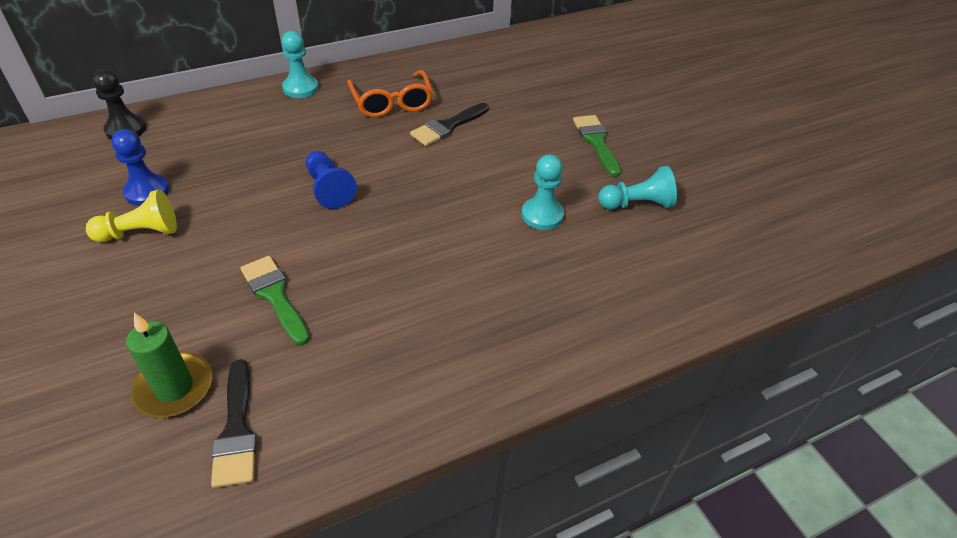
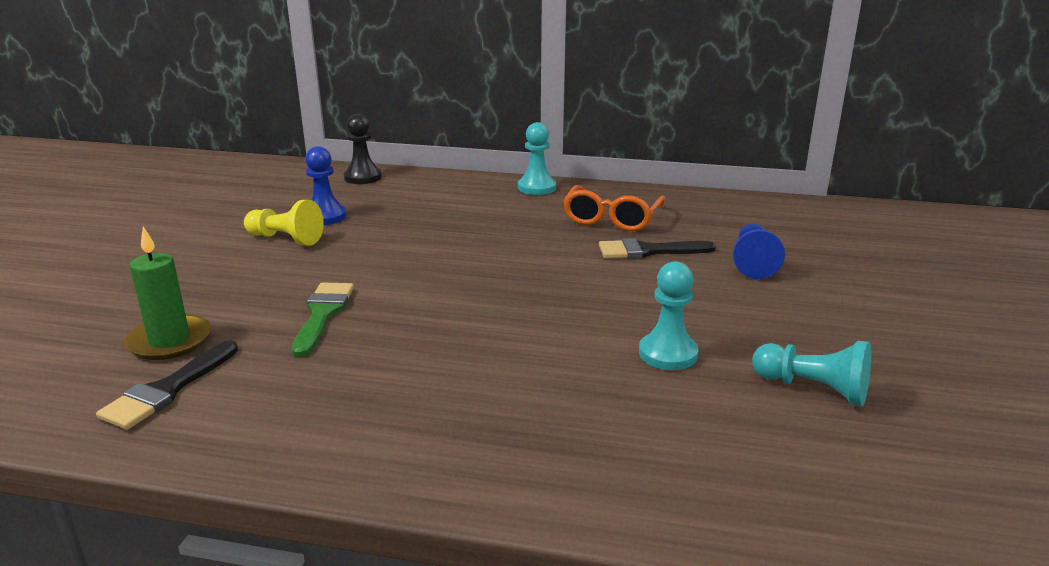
camera: 40 degrees right, 20 degrees down
(328, 189) = (468, 260): blue pawn -> blue pawn (753, 263)
(596, 142) = (824, 315): green brush -> none

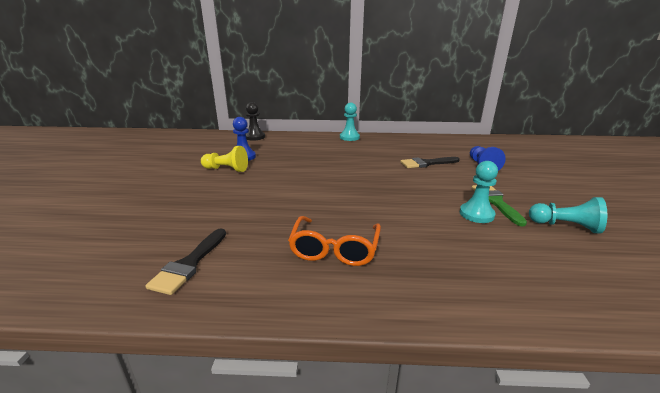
camera: 10 degrees left, 0 degrees up
(170, 341) = (178, 232): green candle -> none
(322, 314) = (269, 208): green brush -> green brush (495, 202)
(612, 219) = (397, 149): orange glasses -> orange glasses (334, 249)

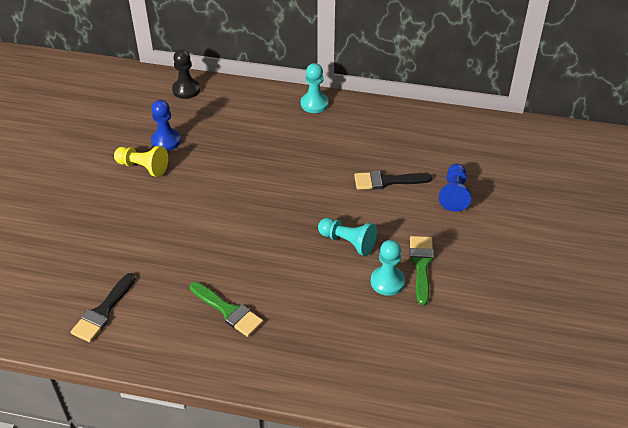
camera: 10 degrees right, 20 degrees up
(334, 249) = (228, 311): orange glasses -> green brush
(565, 226) = (465, 310): turquoise pawn -> turquoise pawn (348, 242)

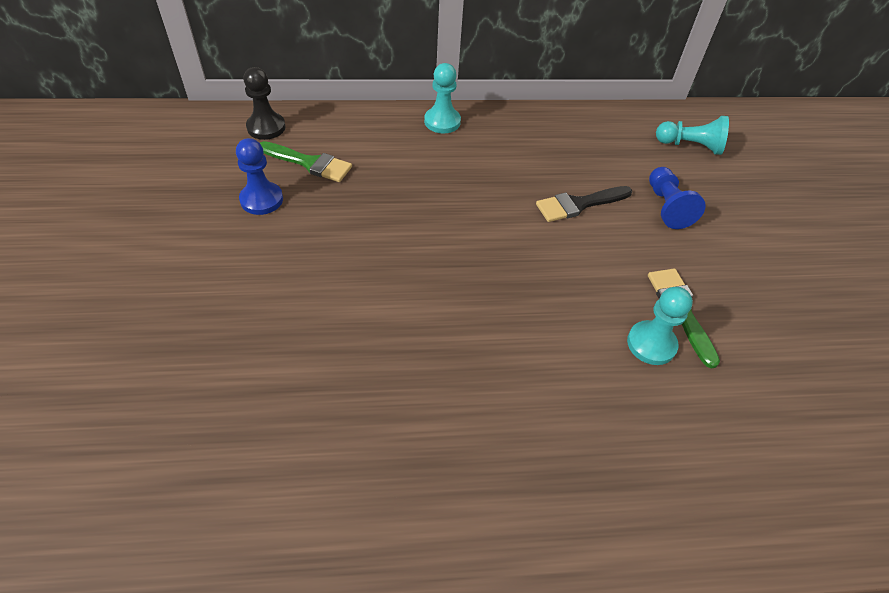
camera: 20 degrees left, 5 degrees up
(103, 311) = (251, 498): black brush -> none
(143, 167) = (240, 243): yellow pawn -> none
(228, 311) = (453, 445): green brush -> green brush (309, 163)
(348, 242) = (572, 297): turquoise pawn -> turquoise pawn (690, 146)

